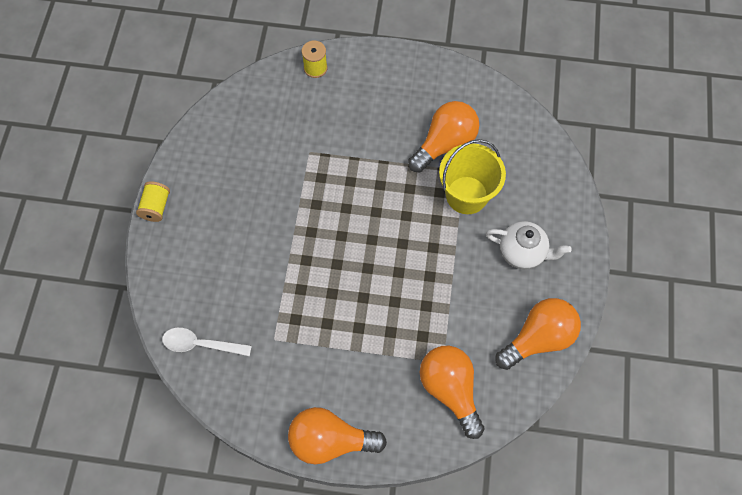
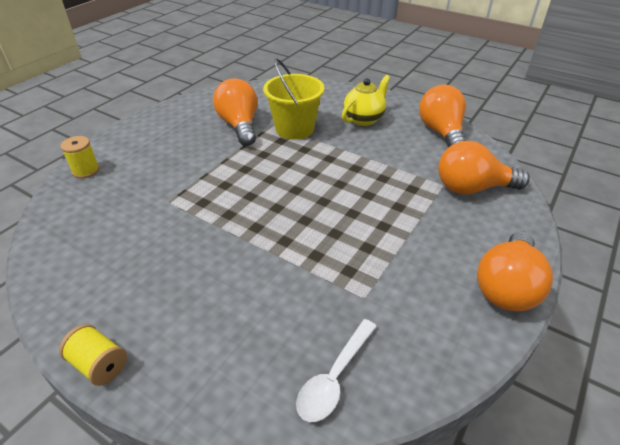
camera: 65 degrees left, 25 degrees down
(522, 252) = (364, 119): white teapot -> yellow teapot

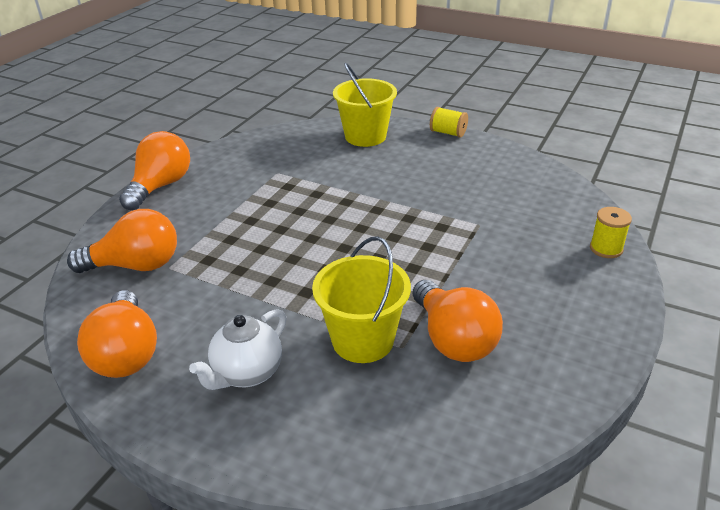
camera: 175 degrees right, 5 degrees down
(230, 371) = (365, 136): none -> yellow bucket
(334, 377) = (300, 139): white spoon -> none
(364, 119) = (247, 373): yellow teapot -> white teapot

